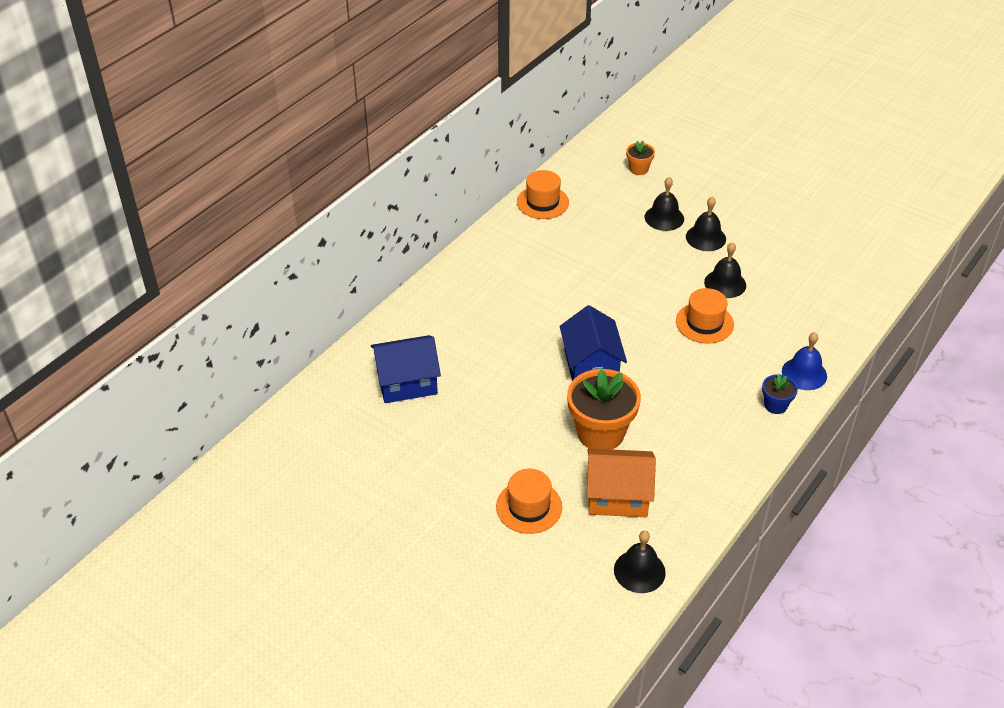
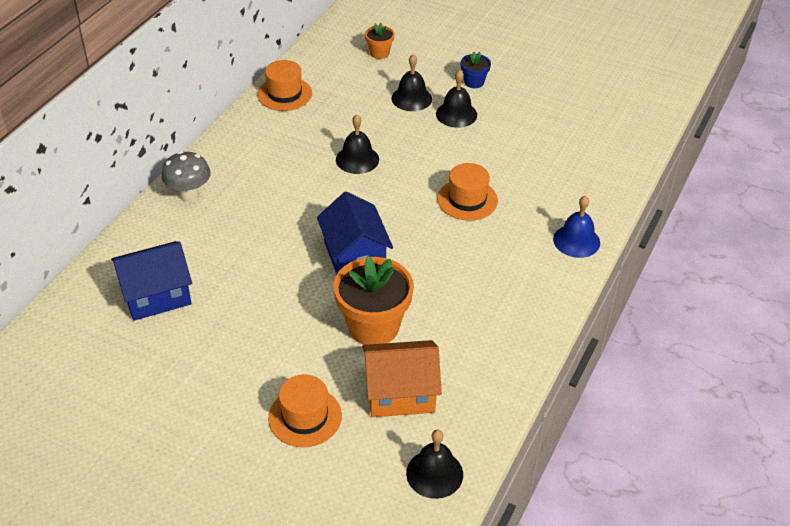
camera: 10 degrees left, 0 degrees up
(444, 292) = (189, 195): none -> grey mushroom
(725, 283) = (482, 158): black bell -> black bell (357, 159)
(775, 405) = (552, 276): blue flower pot -> blue flower pot (474, 82)

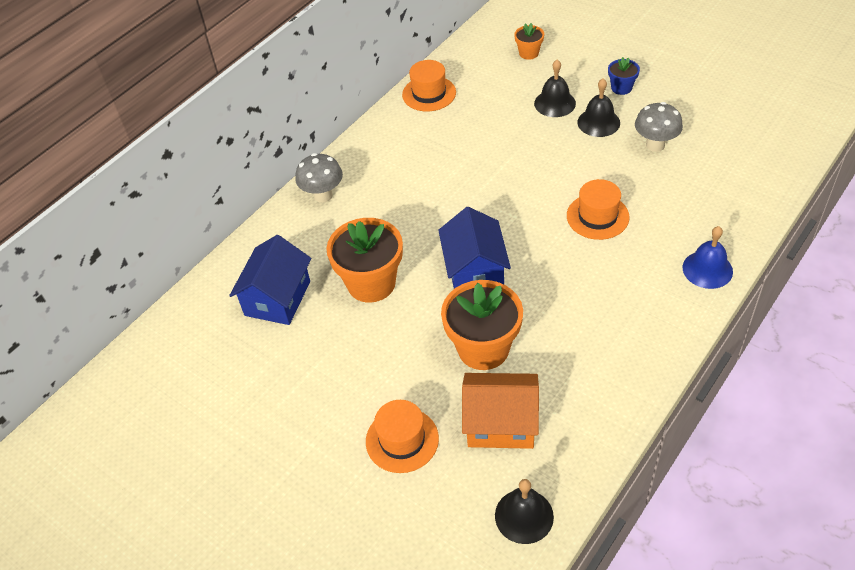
camera: 15 degrees right, 5 degrees up
(156, 295) = (278, 298): blue house -> blue house turned 60 degrees counterclockwise
(252, 274) = (371, 283): none -> orange flower pot
(357, 159) = (491, 166): black bell -> none
(513, 132) = (655, 145): none -> grey mushroom

